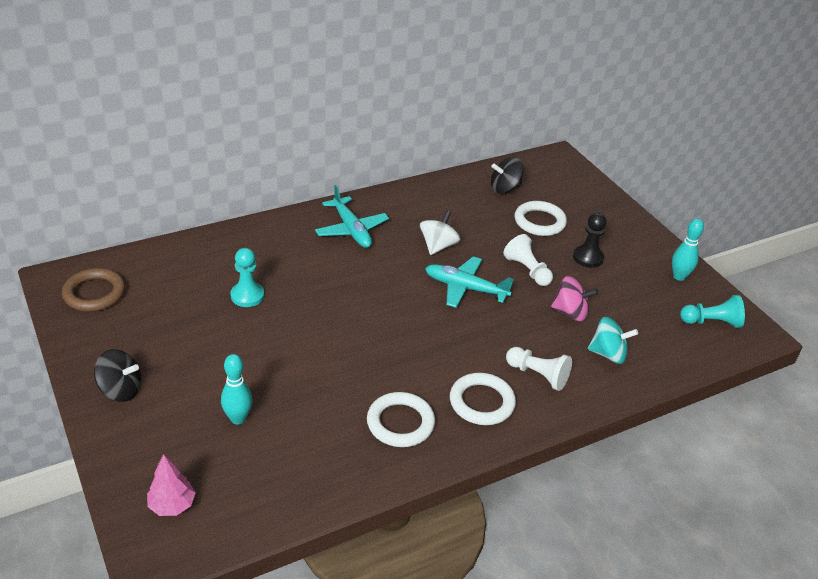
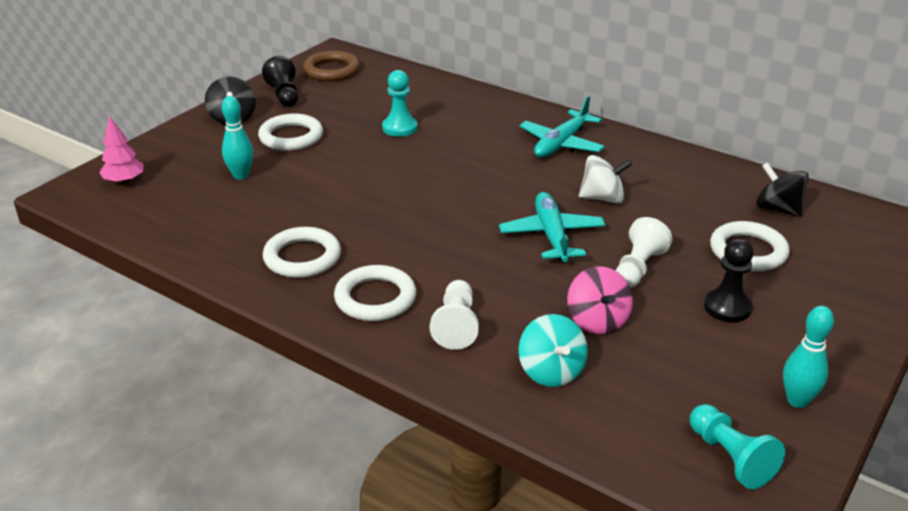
camera: 65 degrees right, 5 degrees down
(110, 340) = (284, 95): none -> black pawn
(198, 364) = (291, 137): none -> white ring

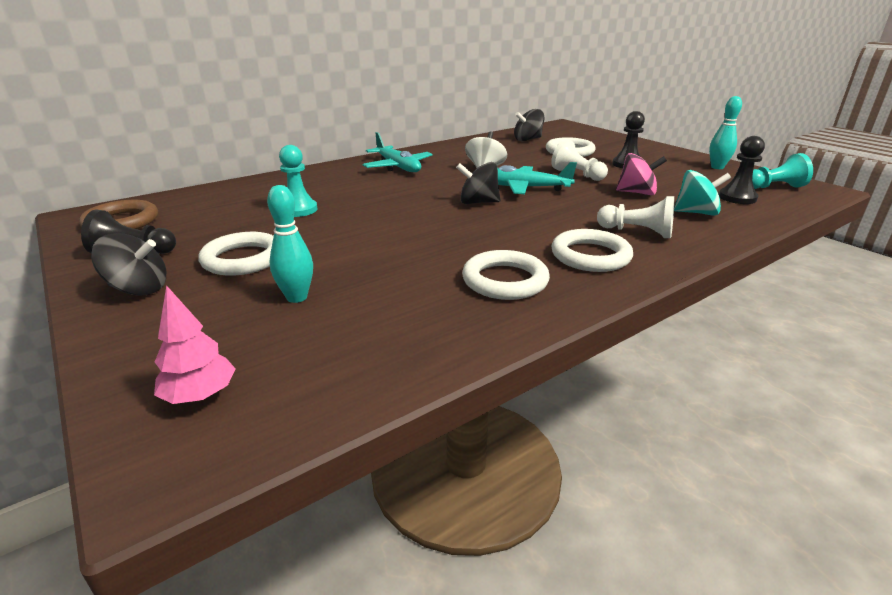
camera: 70 degrees left, 5 degrees down
(481, 213) = (478, 202): none -> black spinning top
(644, 413) = (737, 198): none -> black pawn

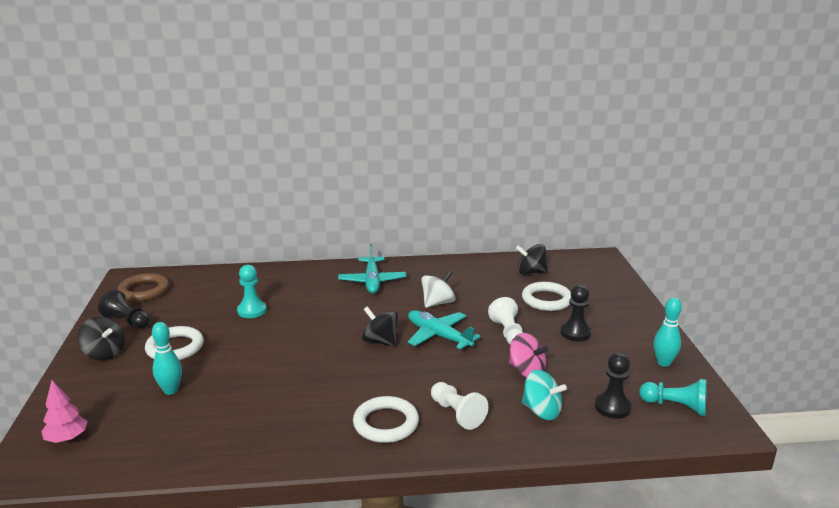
camera: 30 degrees right, 5 degrees down
(505, 280) = (299, 423): white ring -> none

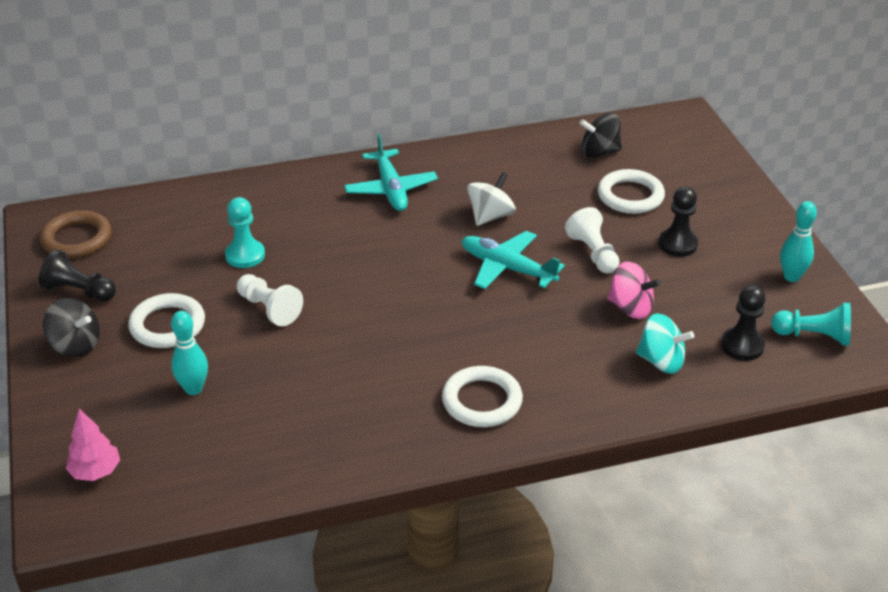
camera: 10 degrees left, 15 degrees up
(380, 341) = (435, 285): black spinning top -> none
(457, 414) = (562, 377): white pawn -> white pawn (269, 309)

